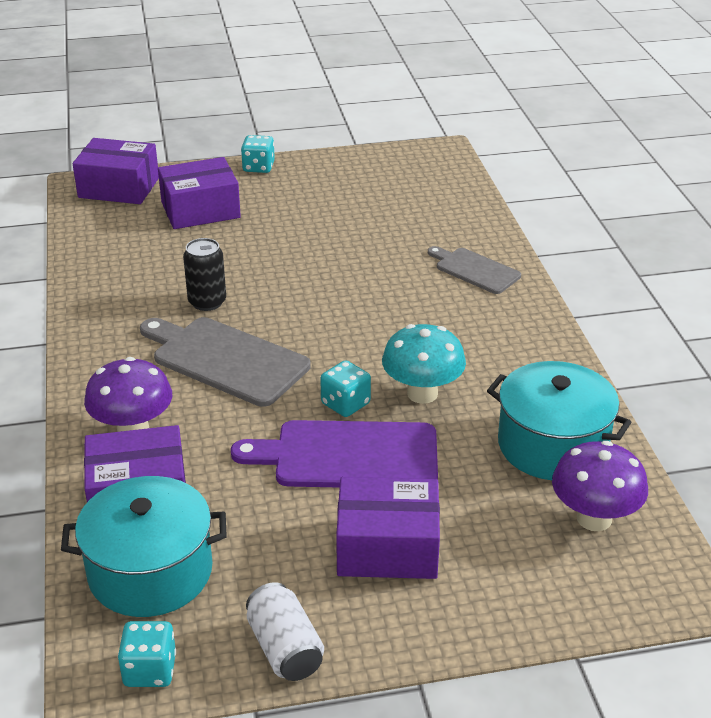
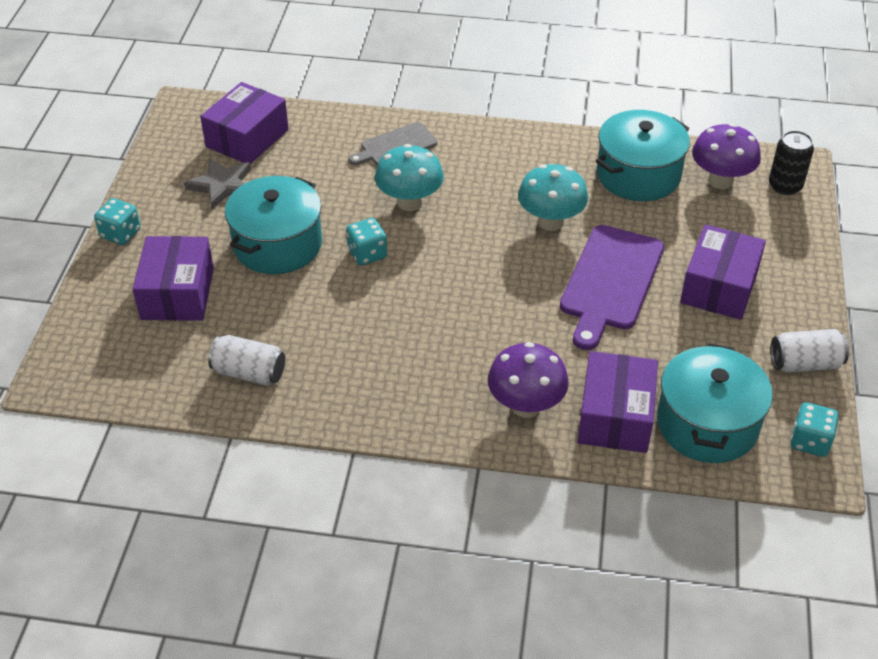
camera: 70 degrees left, 10 degrees up
(119, 187) = (83, 349): purple box -> purple box (247, 138)
(120, 266) = (249, 373): none -> white can
(207, 302) = (351, 321): black can -> black can (785, 186)
(225, 359) = (449, 326): grey cutting board -> none
(288, 240) = (277, 244): none -> turquoise pot
(345, 404) = (545, 267): turquoise dice -> turquoise dice (367, 254)
(349, 195) = (222, 186): none -> grey star
(393, 297) = (409, 202): none -> turquoise mushroom

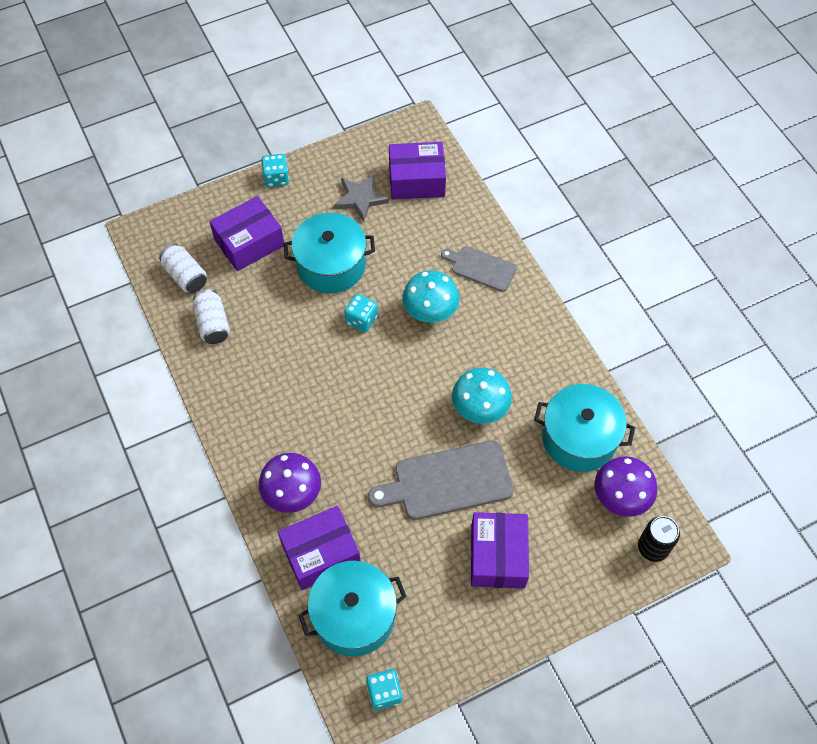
camera: 55 degrees right, 15 degrees up
(610, 282) = (447, 481): purple cutting board -> grey cutting board
(719, 287) = (497, 556): purple box -> purple box turned 75 degrees counterclockwise
(805, 364) = (460, 654): white can -> white can (185, 276)

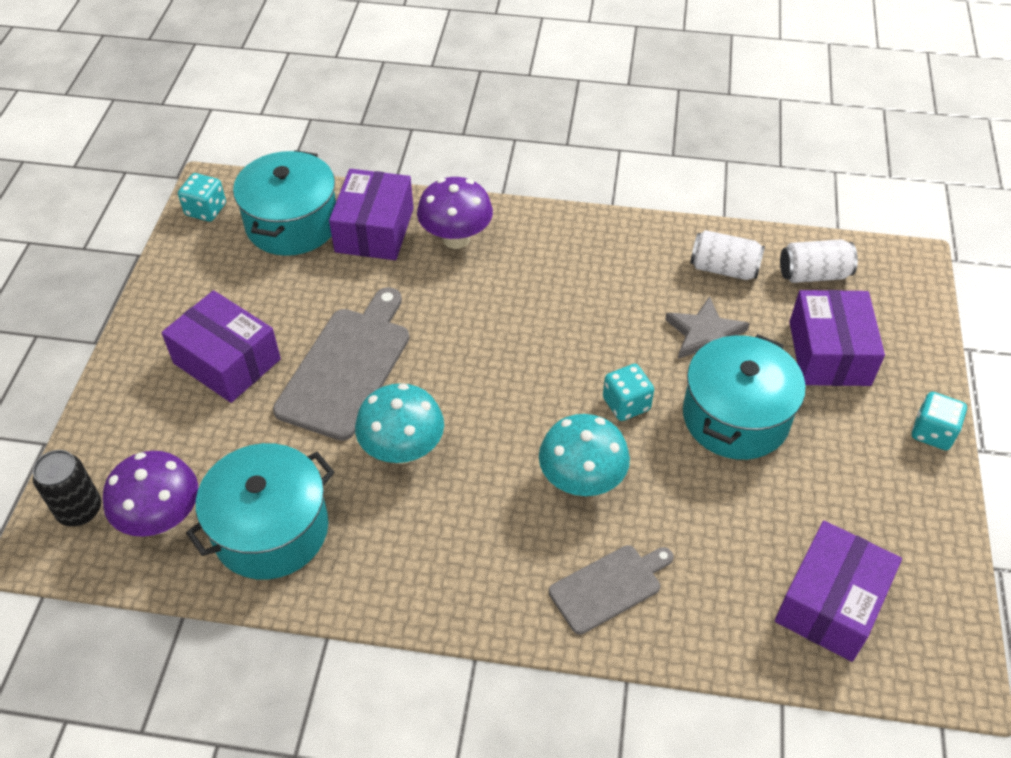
camera: 125 degrees right, 10 degrees down
(360, 198) = (835, 510): grey star -> grey star (705, 335)

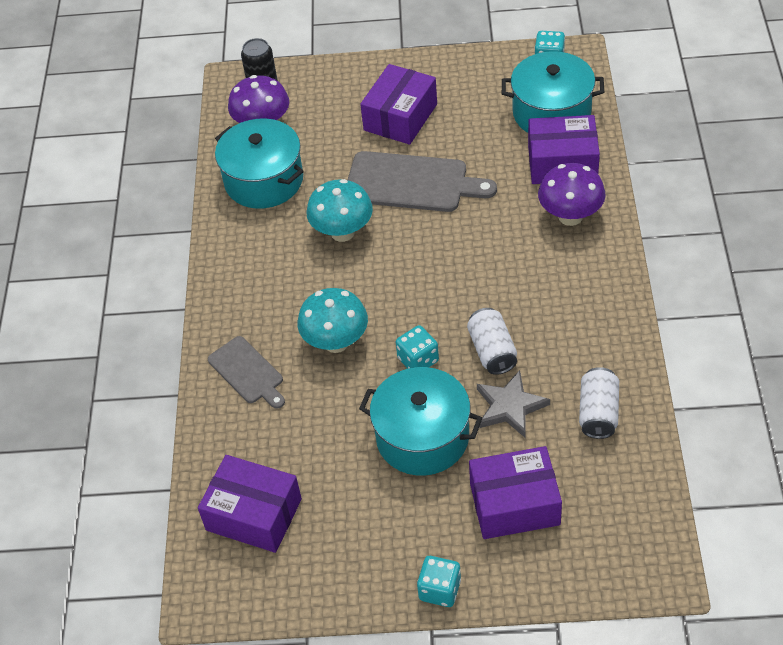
camera: 85 degrees right, 0 degrees up
(813, 274) = (615, 487): white can -> white can (492, 351)

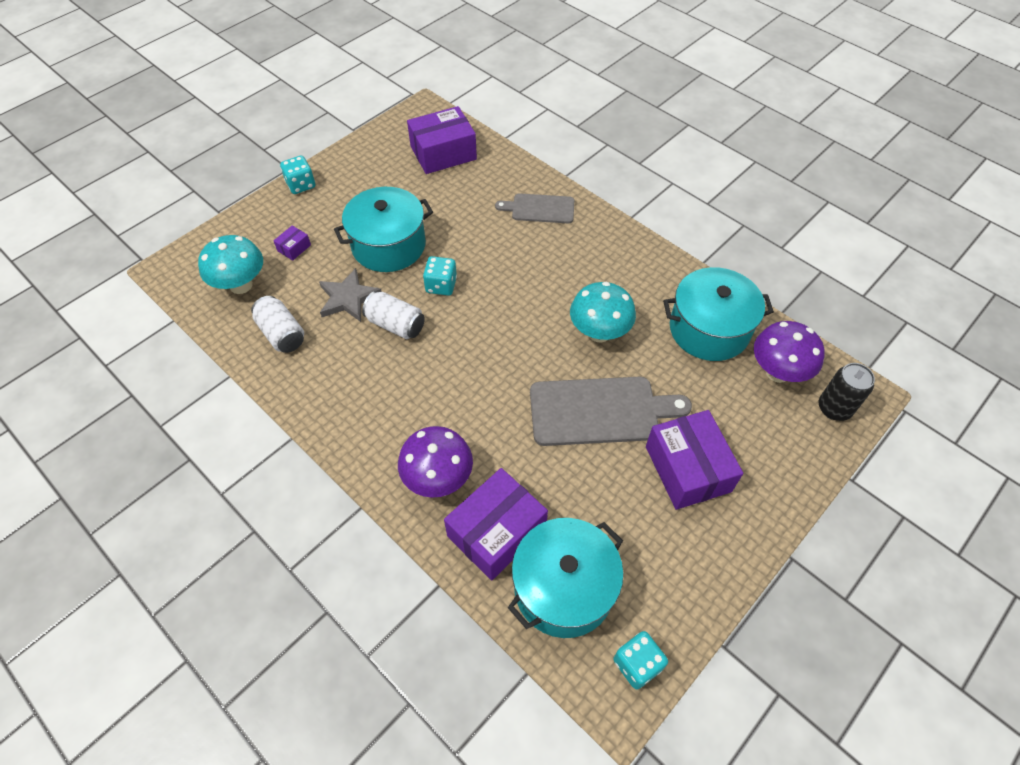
camera: 130 degrees right, 5 degrees up
(336, 342) = (508, 260): turquoise mushroom -> turquoise mushroom (241, 285)
(411, 183) = (600, 411): grey cutting board -> grey cutting board turned 150 degrees counterclockwise
(514, 504) = (294, 248): purple box -> purple box, size x0.43

